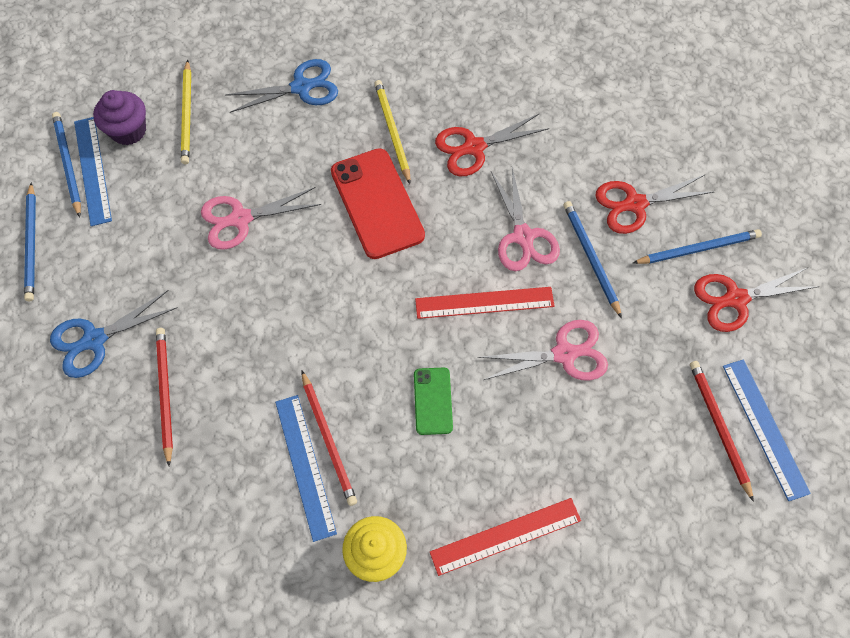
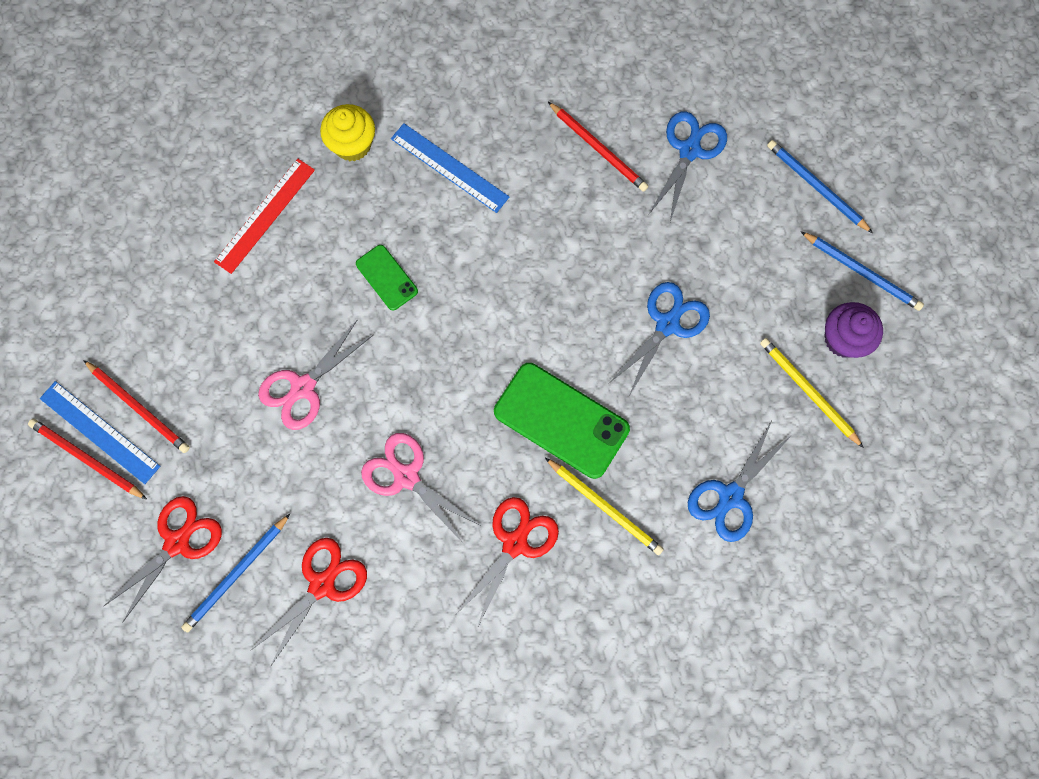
camera: 145 degrees right, 10 degrees up
(92, 170) = (835, 281): blue ruler -> none
(241, 219) = (667, 324): pink scissors -> blue scissors
(328, 439) = (446, 197): red pencil -> red pencil (87, 459)
(377, 203) = (561, 420): red phone -> green phone
(484, 302) = (400, 389): red ruler -> none
(590, 258) = (332, 496): blue pencil -> none

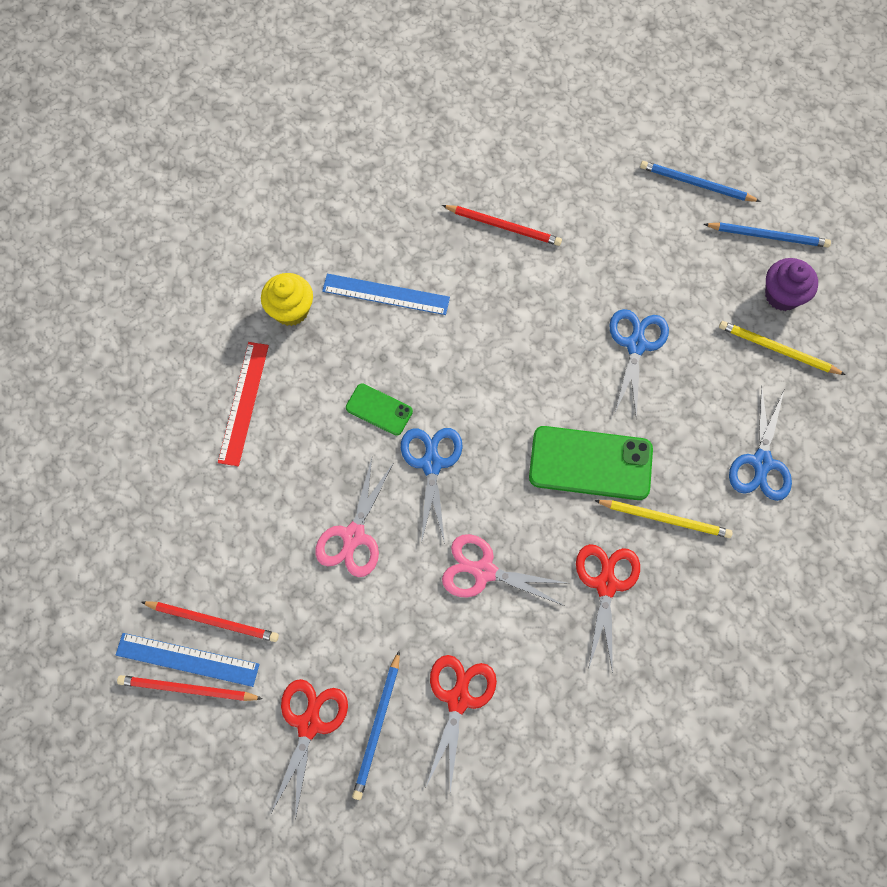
camera: 25 degrees left, 5 degrees down
(689, 150) = (579, 197): blue scissors -> blue scissors (431, 464)

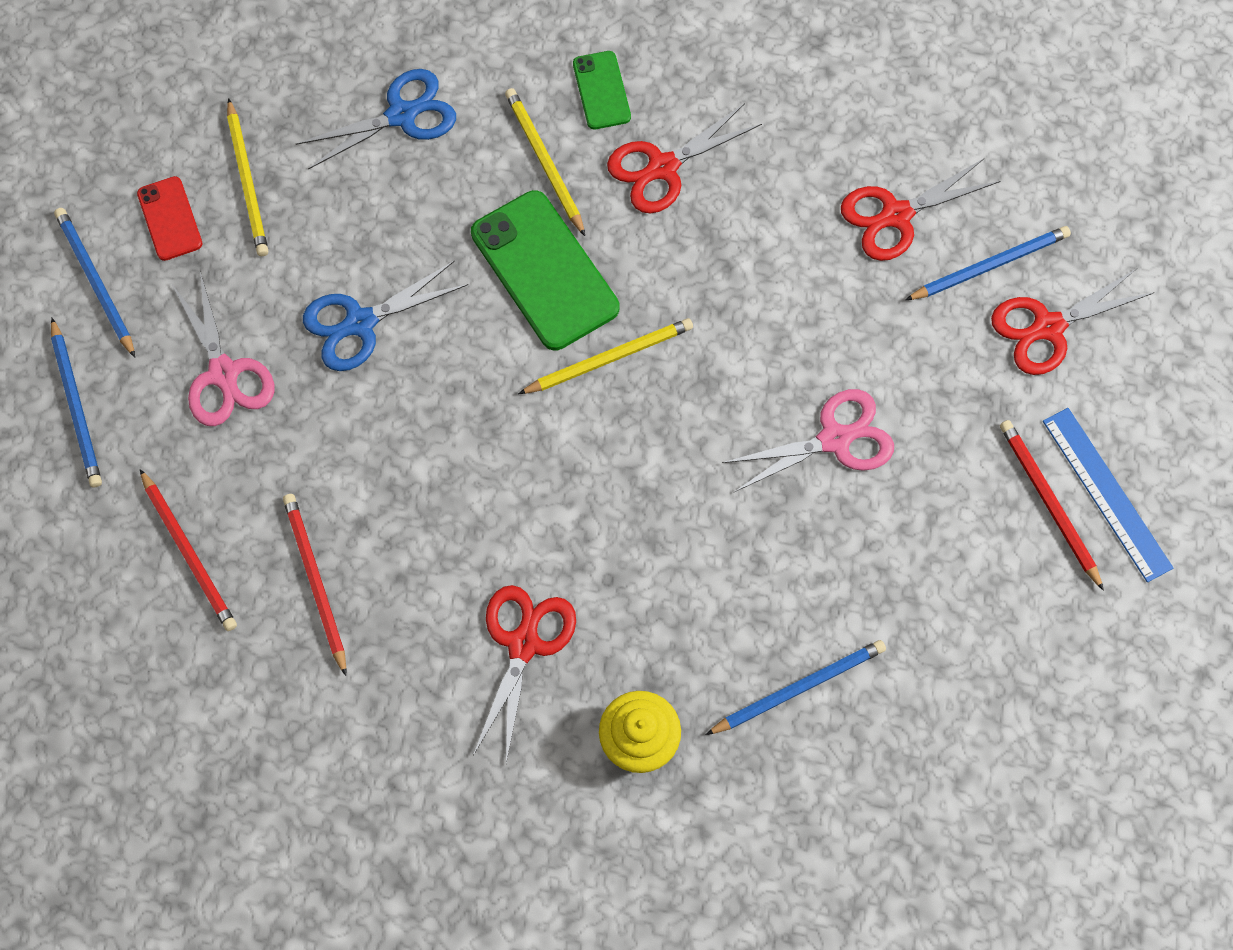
camera: 130 degrees left, 0 degrees up
(187, 689) = (1131, 468): red pencil -> red pencil (189, 553)
(244, 403) = (799, 688): red ruler -> blue pencil
(379, 409) = (673, 531): green phone -> green phone (601, 90)
(386, 294) = (523, 644): blue ruler -> red scissors
(431, 464) = (686, 425): blue scissors -> none
(484, 571) = (753, 286): pink scissors -> pink scissors (224, 373)
(506, 455) = (609, 358): none -> yellow pencil
(782, 295) = (170, 219): purple cupcake -> red phone

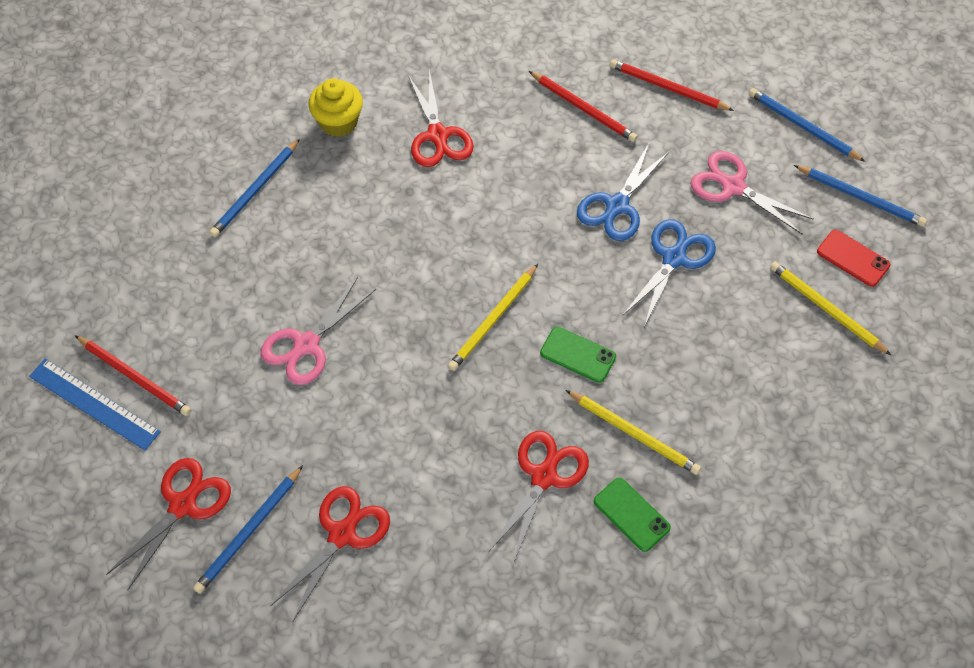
camera: 150 degrees right, 10 degrees down
(401, 115) = (763, 413): blue scissors -> blue scissors (617, 205)
(544, 271) = (578, 355): green phone -> green phone, size x0.53

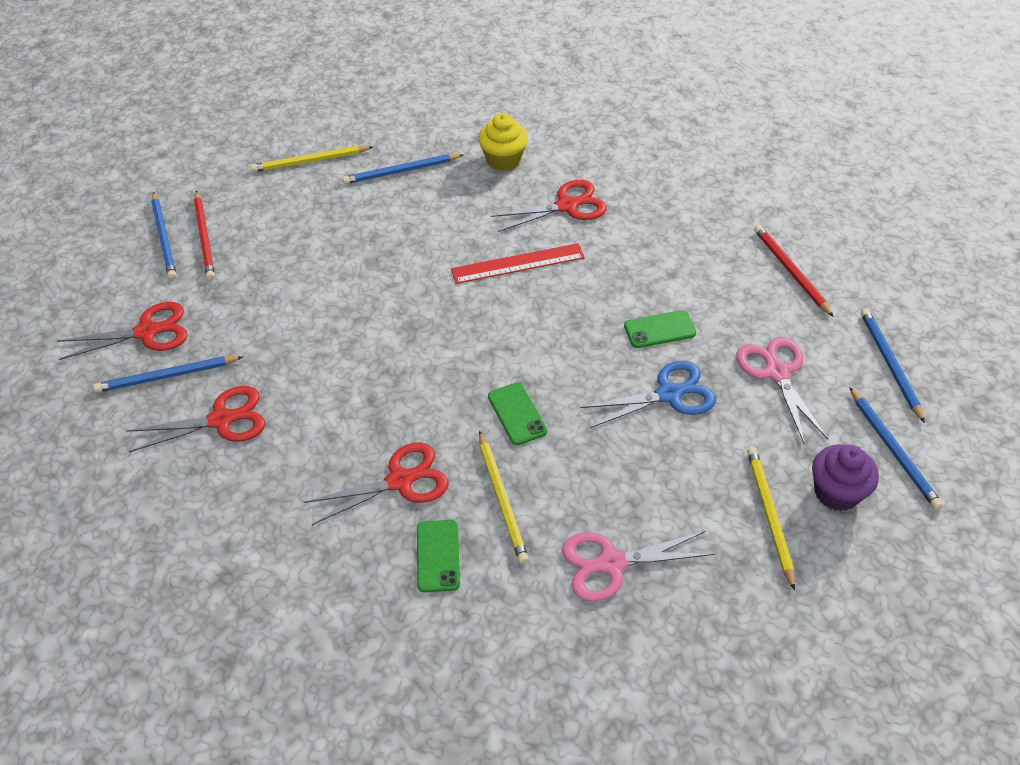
camera: 40 degrees right, 10 degrees down
(94, 404) = (164, 238): blue ruler -> blue pencil
(307, 344) = (331, 285): pink scissors -> pink scissors (612, 563)
(438, 135) = (567, 206): red scissors -> red scissors turned 135 degrees counterclockwise
(449, 218) = (518, 263): none -> red ruler
(493, 320) = (478, 349): yellow pencil -> yellow pencil (310, 161)
(583, 109) = (702, 248): red pencil -> none
(617, 205) = (659, 330): blue scissors -> green phone
(853, 258) = (836, 492): red phone -> purple cupcake

